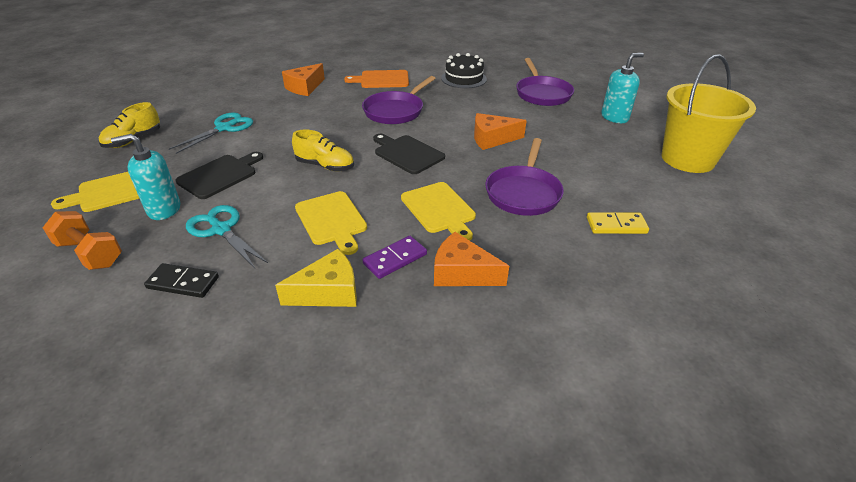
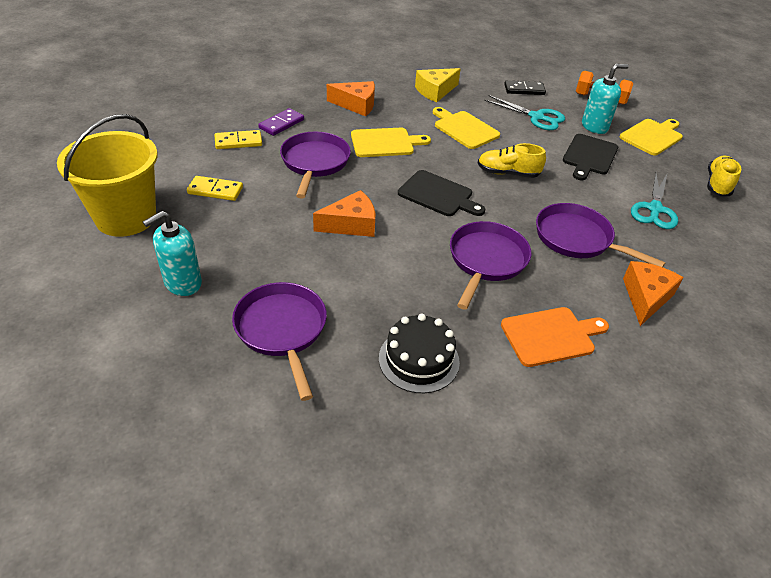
camera: 165 degrees right, 5 degrees up
(314, 116) = (577, 239): none -> purple pan
(395, 259) = (404, 109): purple domino -> purple domino (281, 124)
(439, 209) = (385, 143): yellow cutting board -> yellow cutting board turned 120 degrees clockwise
(619, 174) = (215, 190): none -> yellow domino

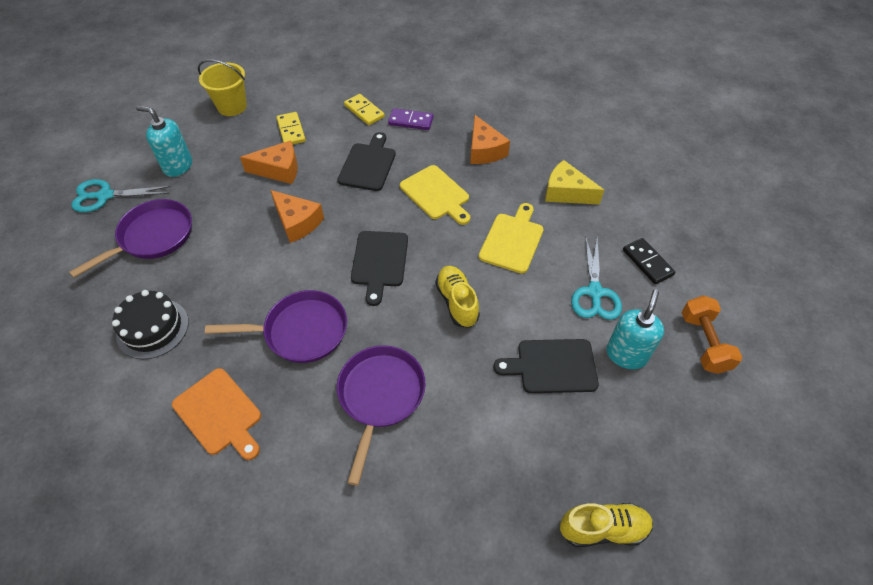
camera: 65 degrees right, 10 degrees up
(126, 217) = (232, 106): yellow bucket -> yellow bucket, size x0.63
(314, 163) = (368, 165): purple pan -> black cutting board
(594, 127) = (626, 354): turquoise soap dispenser -> turquoise soap dispenser turned 105 degrees counterclockwise
(646, 297) = (316, 485): orange cheese -> orange cheese (279, 170)
(652, 136) = (661, 424): yellow cutting board -> none
(654, 209) = (488, 461): turquoise scissors -> turquoise scissors (105, 196)

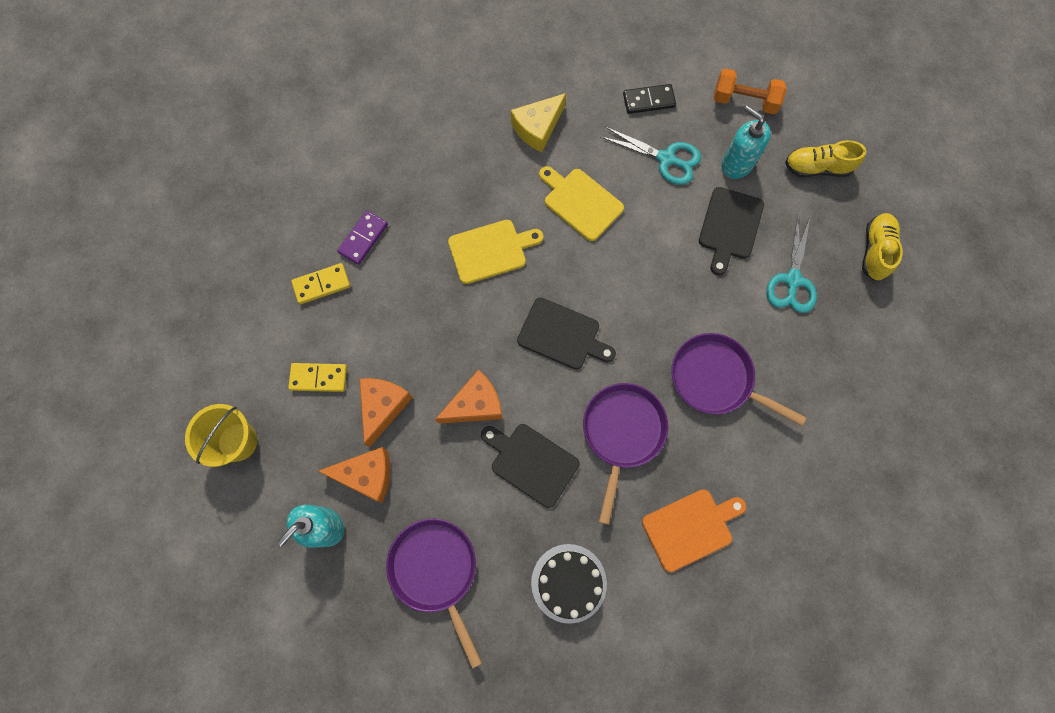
camera: 70 degrees left, 20 degrees up
(105, 196) = (341, 624): turquoise scissors -> turquoise scissors (792, 280)
(368, 165) = (416, 306): black cutting board -> black cutting board (531, 463)
(457, 302) = (636, 279): yellow shoe -> yellow shoe (817, 168)
(484, 150) = (445, 180): orange cheese -> orange cheese (367, 475)

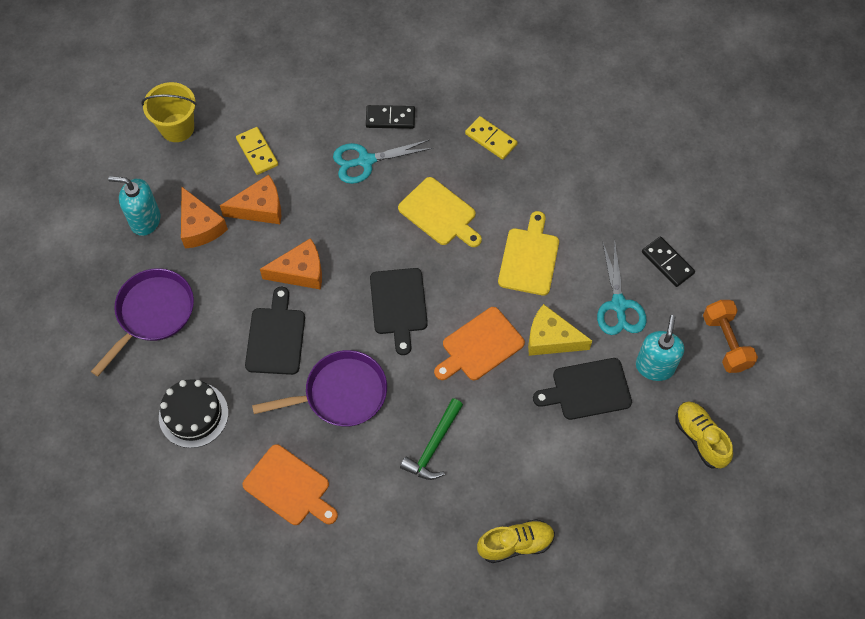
camera: 60 degrees right, 10 degrees down
(321, 284) = (333, 112): yellow domino -> yellow domino (491, 139)
(363, 239) = (390, 118): purple domino -> black domino
(475, 404) = (300, 271): orange cheese -> orange cheese turned 45 degrees counterclockwise
(537, 128) = (577, 190): yellow cheese -> yellow cheese (551, 339)
(641, 289) = (480, 346): none -> orange cutting board
(716, 379) = (433, 446): purple pan -> green hammer
(792, 280) = (569, 468): turquoise scissors -> turquoise scissors (365, 161)
(875, 251) = (648, 529): yellow shoe -> yellow shoe (515, 544)

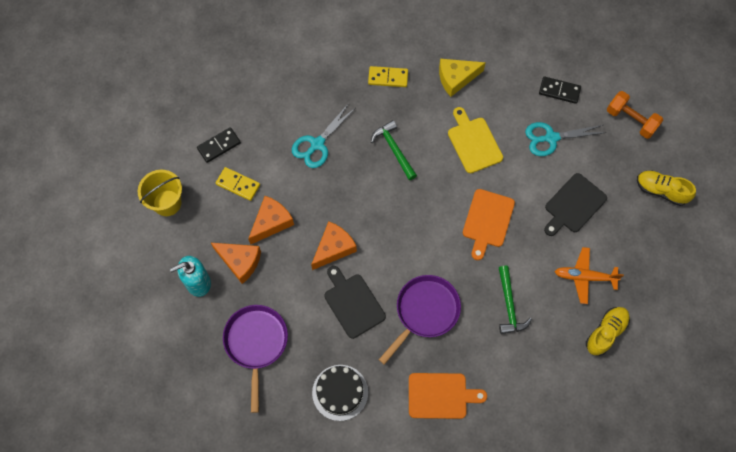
camera: 35 degrees left, 5 degrees up
(390, 118) = (310, 104): black domino -> black domino (219, 146)
(398, 305) = (415, 228): black cutting board -> none
(439, 213) = (394, 149): yellow cutting board -> green hammer
(539, 471) = (585, 277): none -> orange plane
(551, 339) = (527, 187): yellow cheese -> yellow cheese (456, 78)
(618, 305) = (551, 138): turquoise scissors -> turquoise scissors turned 120 degrees clockwise
(654, 366) = (601, 163): turquoise soap dispenser -> none

